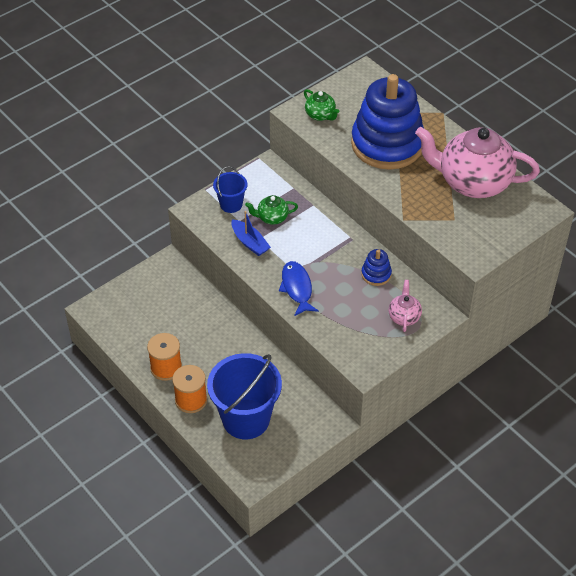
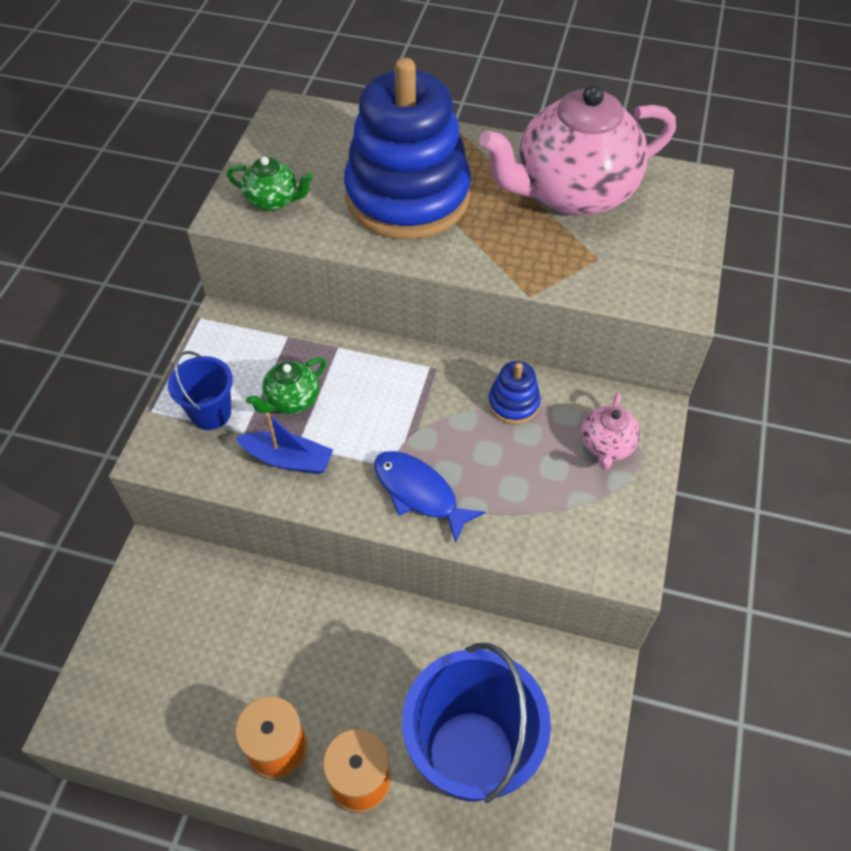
camera: 35 degrees left, 5 degrees up
(404, 316) = (606, 446): pink teapot -> pink teapot turned 135 degrees counterclockwise

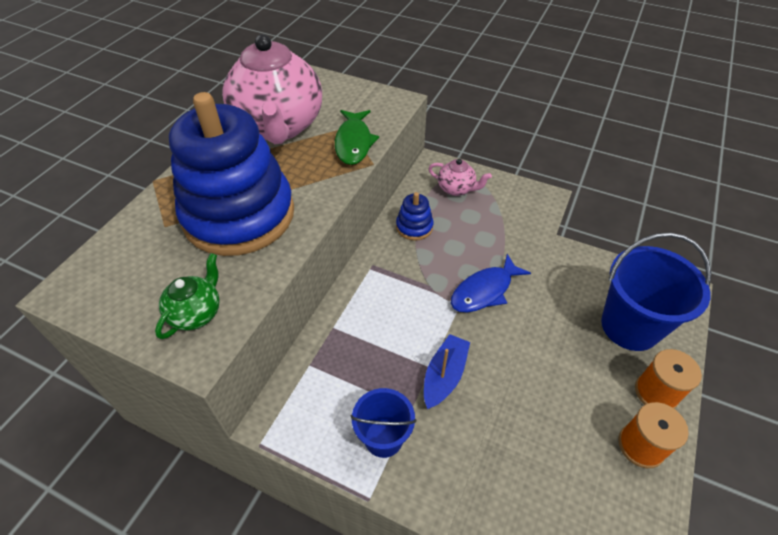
camera: 80 degrees left, 5 degrees down
(291, 400) = (382, 368): green teapot -> none
(565, 270) = (354, 143): none -> green fish

